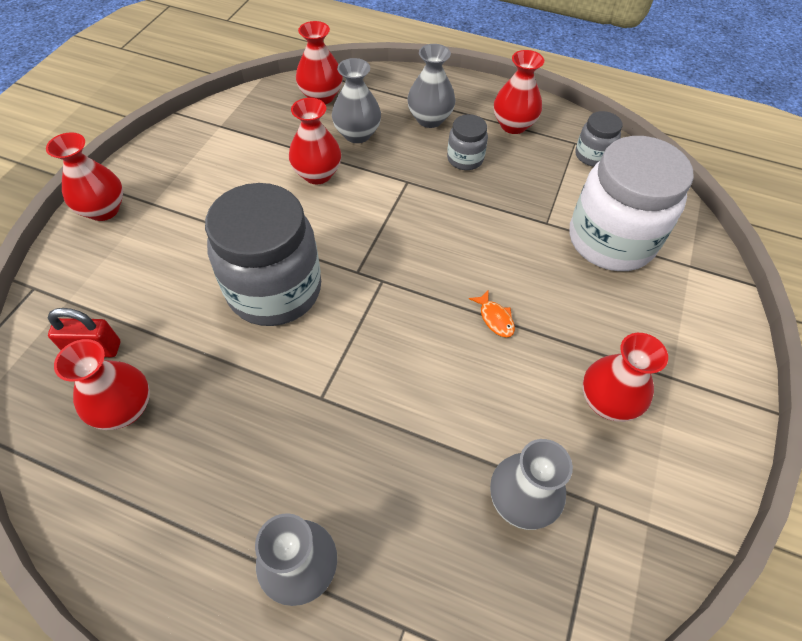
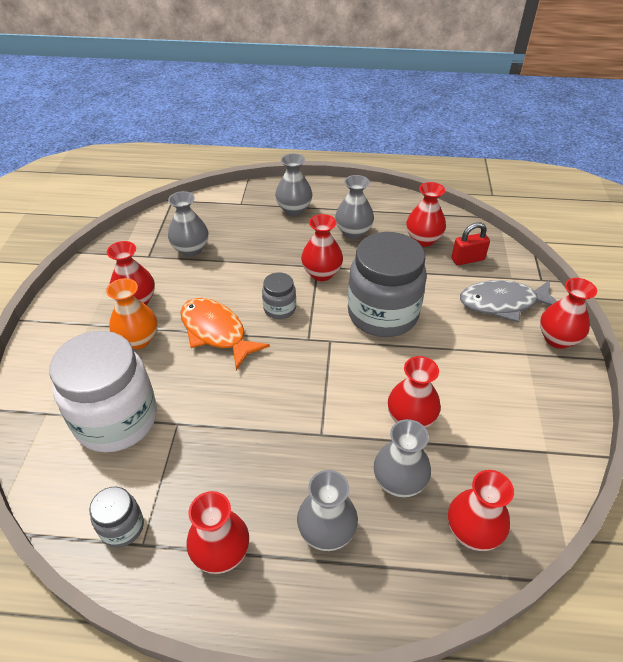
camera: 165 degrees right, 10 degrees down
(117, 266) = (503, 303): none -> grey fish
(225, 462) = (353, 232): none -> grey vase
(321, 381) = (321, 273): none -> red vase
(465, 159) = (270, 479): grey jar -> grey jar (279, 309)
(495, 318) = (216, 332): orange fish -> orange fish, size x2.36
(597, 333) = (138, 339): none -> orange vase

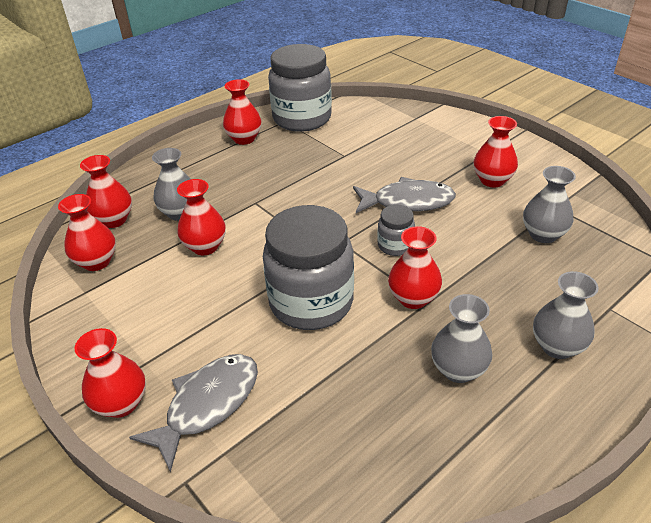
camera: 135 degrees right, 5 degrees down
(116, 420) = (377, 137): white jar -> none
(122, 527) = (302, 118): grey jar -> grey jar, size x2.16
(138, 339) = (443, 167): orange vase -> none
(216, 332) = (408, 202): orange fish -> grey fish
(326, 531) = (200, 172): grey vase -> none
(423, 239) = (377, 426): red vase -> red vase (96, 262)
(467, 259) = (297, 439): red padlock -> none

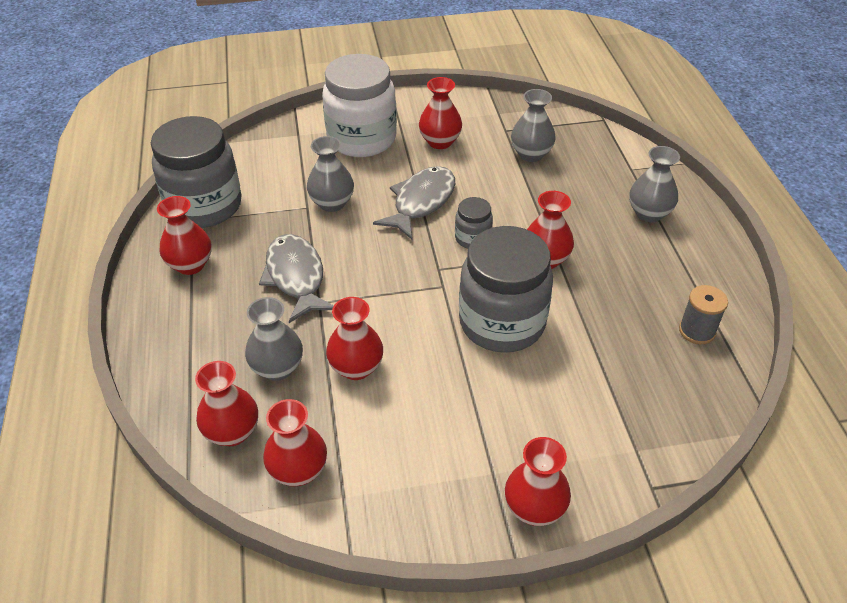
camera: 60 degrees left, 5 degrees up
(207, 405) = (577, 442): grey fish -> grey fish (296, 277)
(418, 449) = (697, 331): none -> grey spool
(446, 145) = (362, 139): none -> white jar
(458, 370) = (637, 273): grey vase -> grey vase (332, 203)

